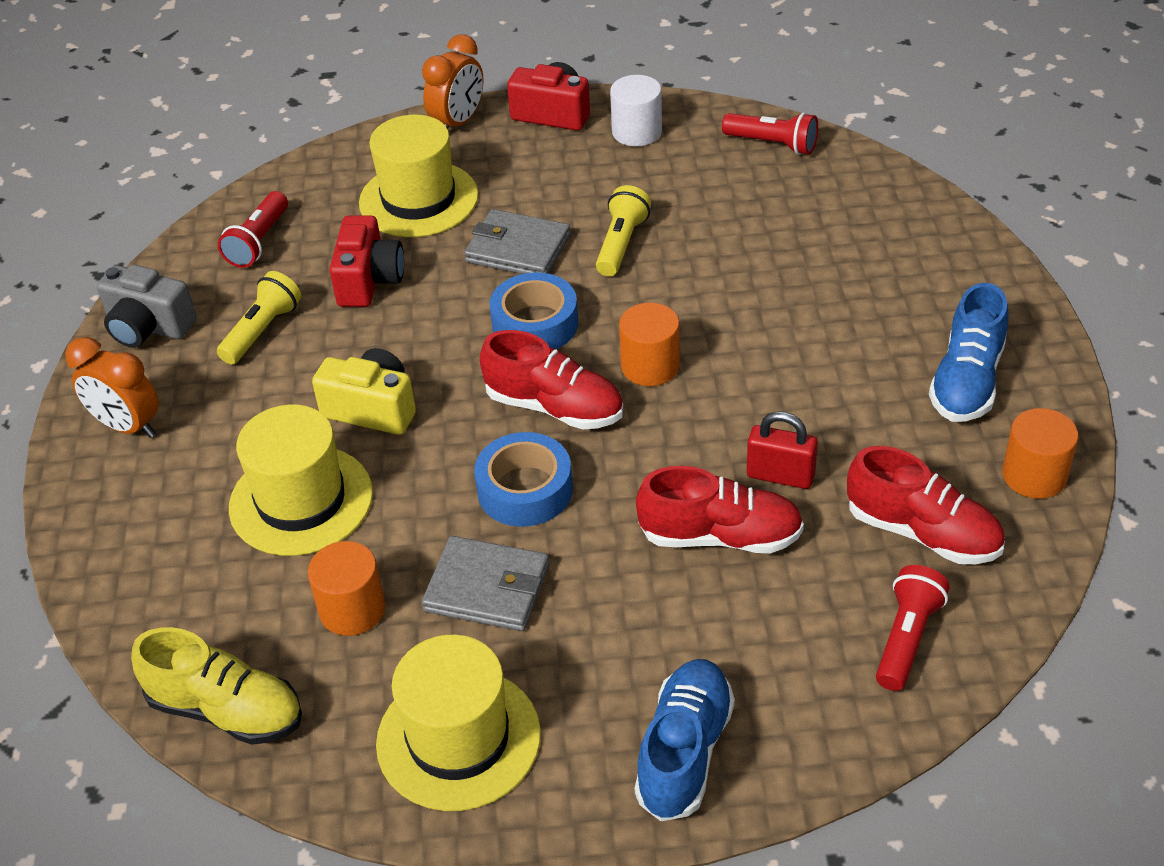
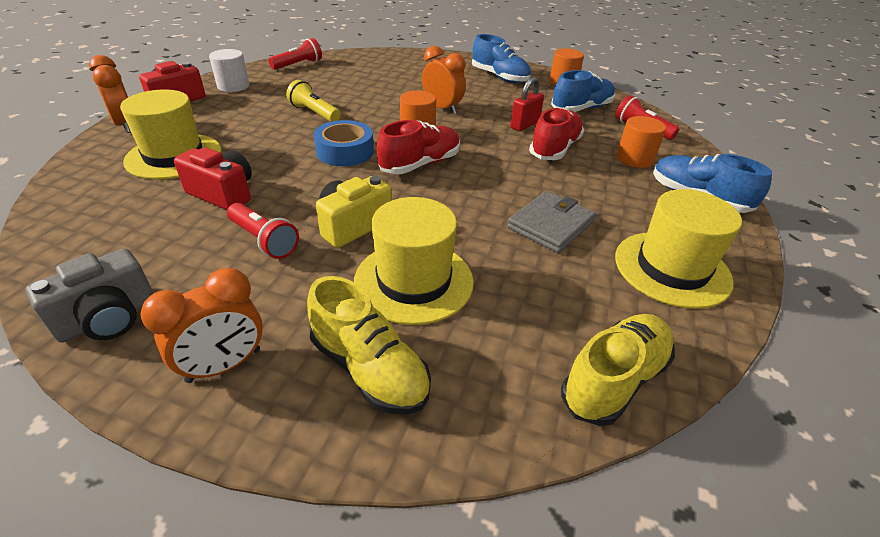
camera: 70 degrees left, 5 degrees down
(162, 519) = (369, 369): none -> yellow shoe
(258, 242) = (102, 229): red flashlight -> red flashlight (264, 240)
(262, 330) = (207, 253): yellow flashlight -> none
(352, 609) = (539, 284): orange cylinder -> orange cylinder (634, 159)
(518, 249) = (273, 139): grey wallet -> none
(525, 490) = (478, 191): blue tape -> none
(756, 360) = (442, 108): none -> orange clock
(922, 532) = (581, 109): red shoe -> blue shoe

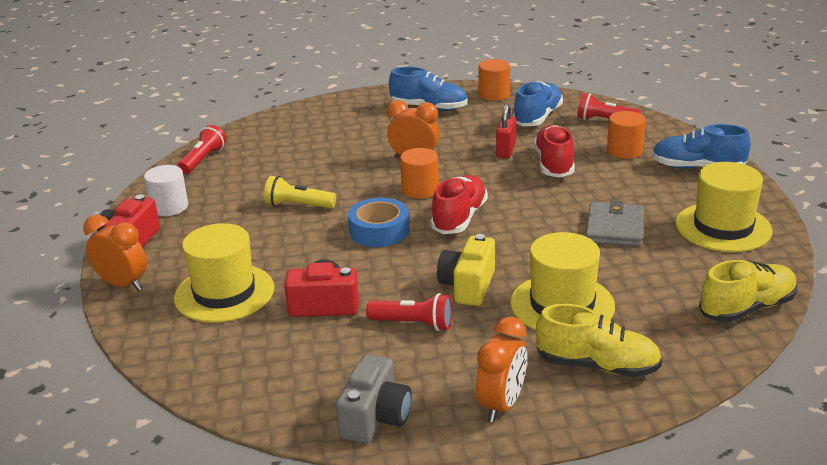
camera: 25 degrees left, 10 degrees down
(614, 380) = (746, 308): yellow shoe -> yellow shoe turned 45 degrees clockwise

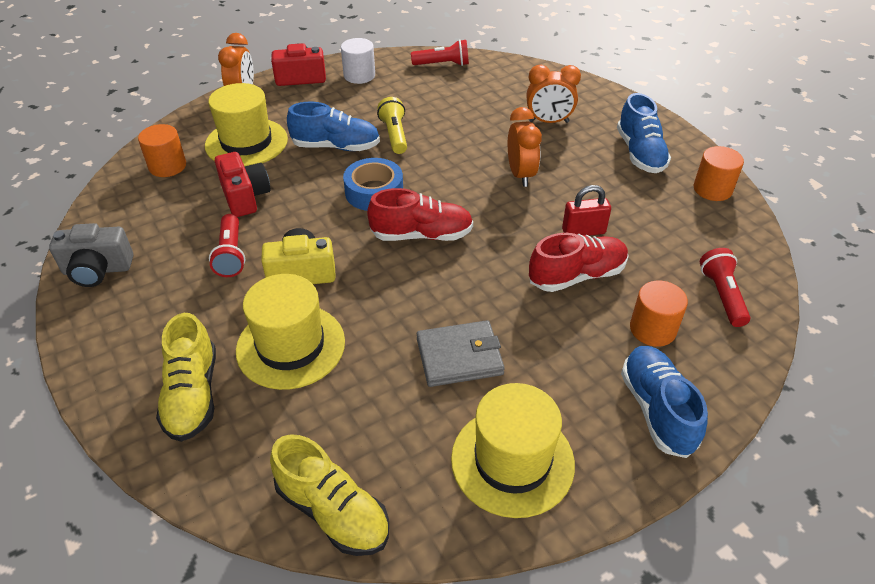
camera: 65 degrees right, 15 degrees up
(420, 190) = (462, 195): orange cylinder -> orange cylinder (167, 166)
(501, 405) = (122, 340): orange clock -> orange clock (548, 122)
(537, 117) = (682, 236): blue shoe -> blue shoe (336, 146)

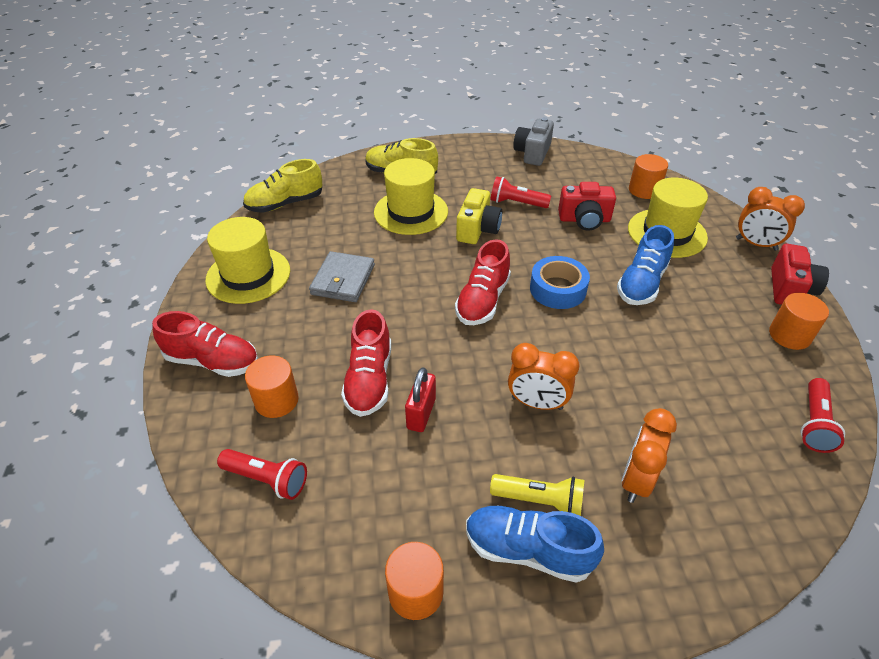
camera: 115 degrees right, 0 degrees up
(359, 75) = (789, 335): white cylinder -> orange cylinder
(394, 135) = (650, 328): yellow flashlight -> yellow flashlight (540, 501)
(657, 410) = (213, 361): blue shoe -> red shoe

